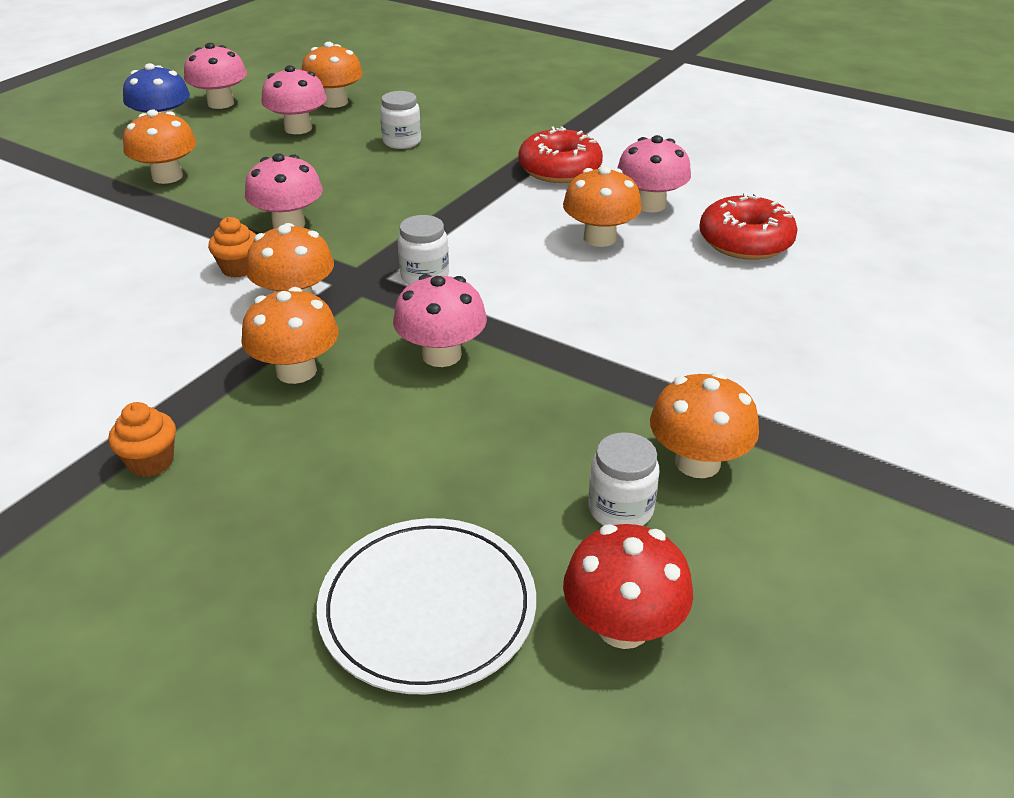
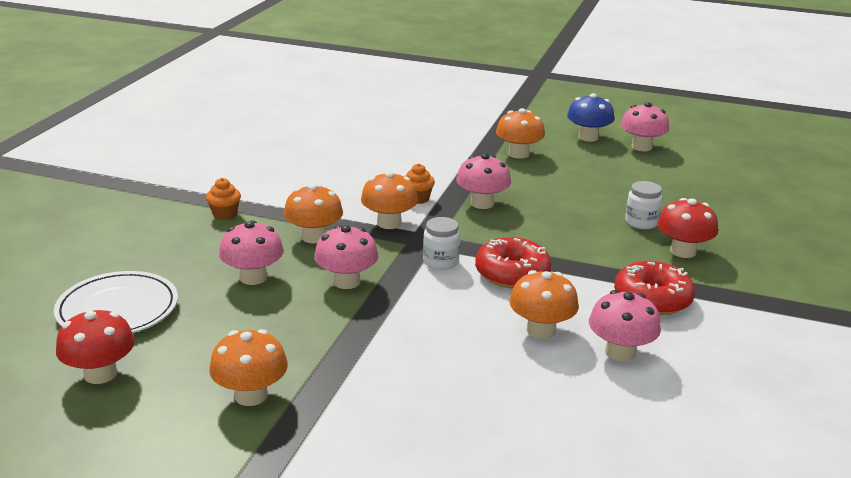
camera: 75 degrees right, 10 degrees down
(298, 128) = (627, 180): pink mushroom -> pink mushroom (253, 277)
(335, 102) = (686, 185): orange mushroom -> none
(474, 135) = (683, 251): none -> red mushroom
(620, 509) = (199, 366): white jar -> none
(745, 242) = (584, 411): red donut -> red donut (512, 273)

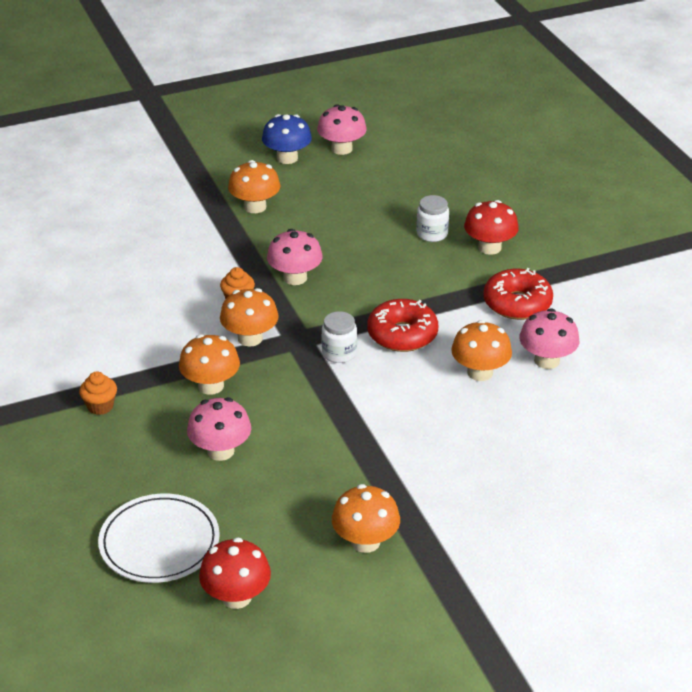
camera: 40 degrees left, 10 degrees up
(346, 281) = (296, 412): pink mushroom -> none

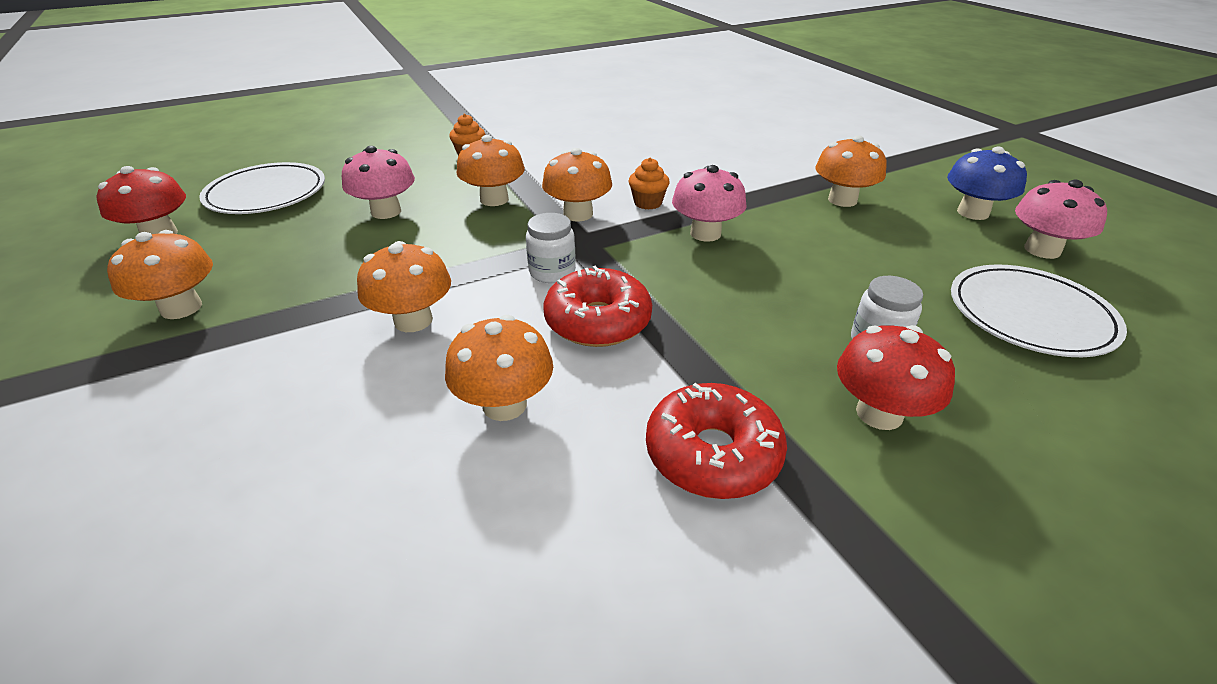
camera: 85 degrees right, 0 degrees up
(394, 416) = (413, 320): none -> orange mushroom
(411, 177) = (1030, 315): none -> white plate
(546, 360) = (536, 499): pink mushroom -> none

